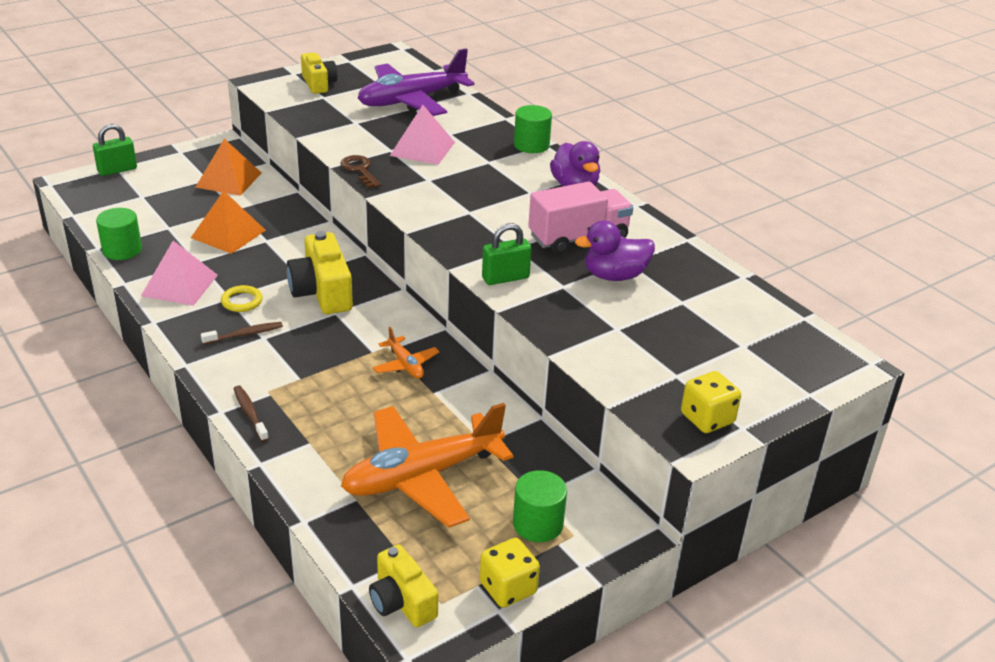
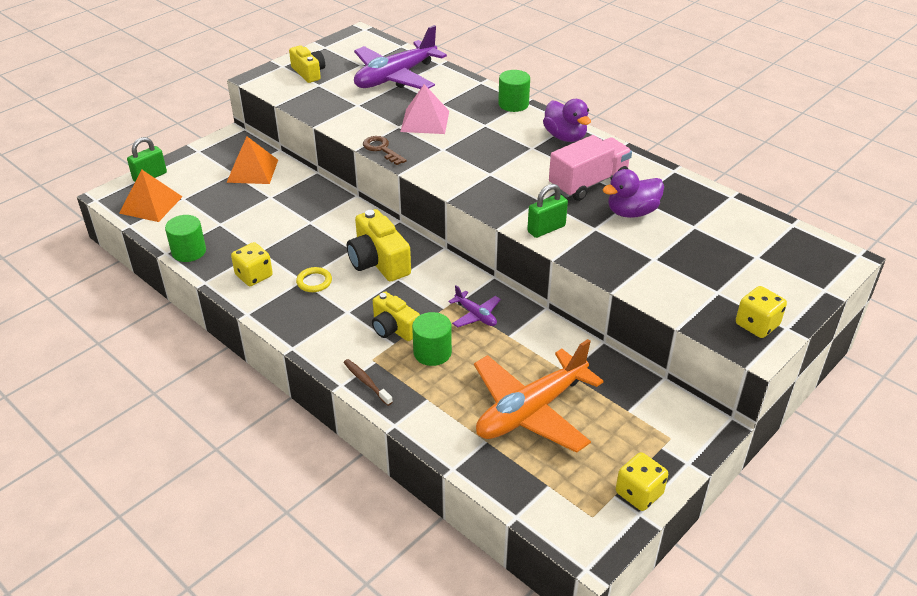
camera: 10 degrees left, 5 degrees up
(179, 285) = (254, 276): pink pyramid -> yellow dice
(228, 234) = (275, 221): orange pyramid -> orange pyramid (151, 204)
(245, 334) = (330, 311): brown toothbrush -> none
(401, 601) = (561, 522): yellow camera -> yellow camera (394, 328)
(405, 365) = (475, 315): orange plane -> purple plane
(538, 524) = (639, 434): green cylinder -> green cylinder (432, 352)

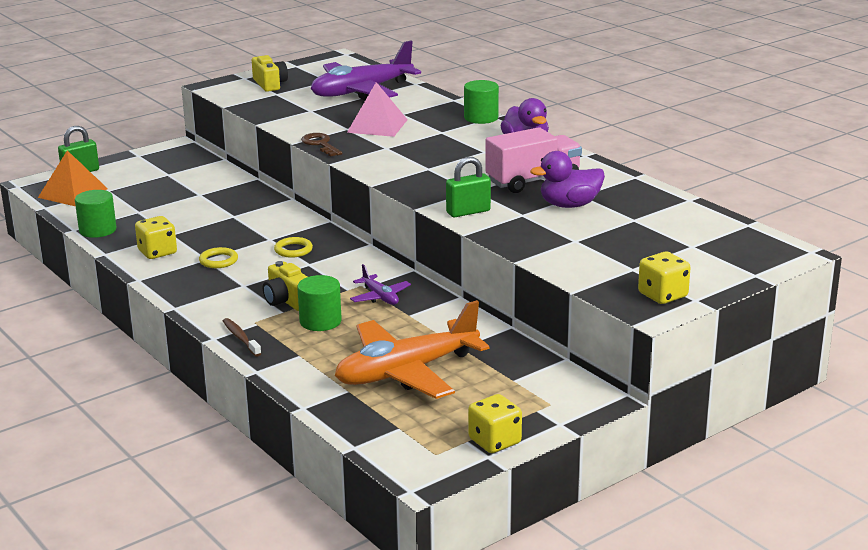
camera: 10 degrees right, 15 degrees down
(252, 171) = (189, 173): orange pyramid -> none
(378, 262) = (293, 250): yellow camera -> yellow ring

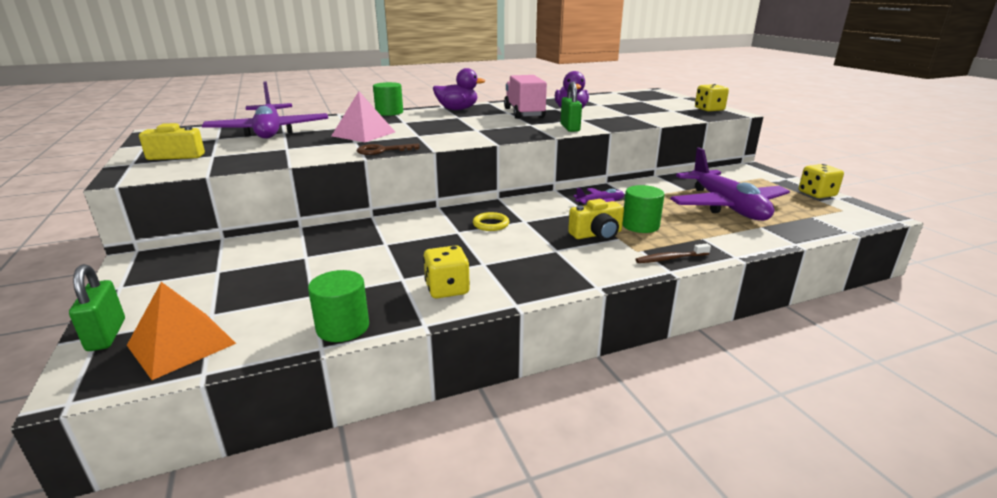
camera: 75 degrees left, 0 degrees up
(218, 261) = (492, 257): yellow ring -> none
(406, 372) = (726, 206): orange plane -> purple plane

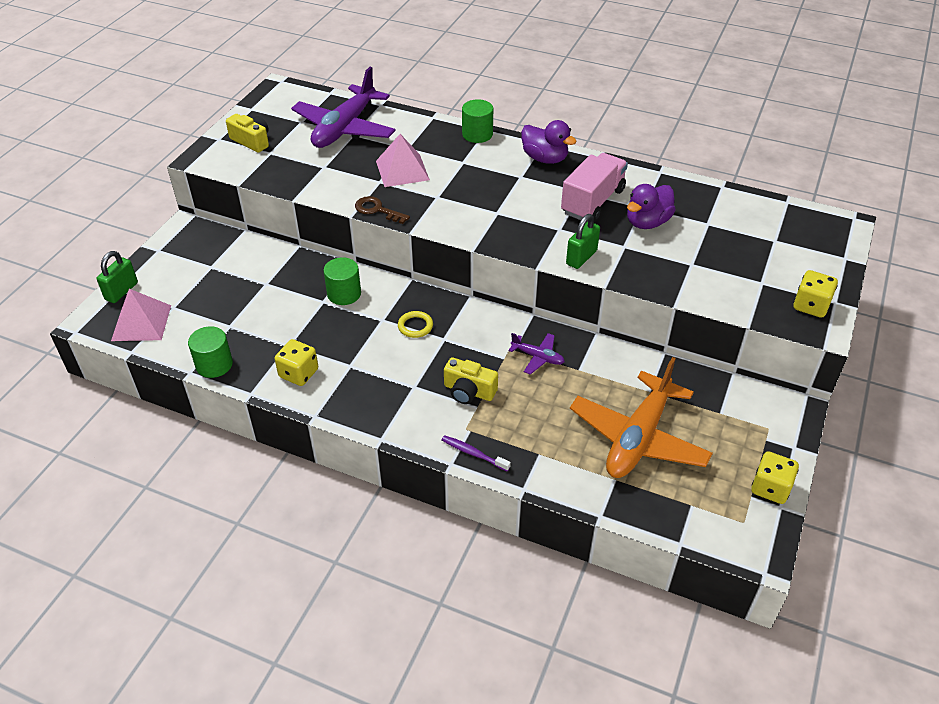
camera: 45 degrees right, 20 degrees up
(181, 344) = (141, 322): orange pyramid -> pink pyramid
(640, 225) = (518, 406): green cylinder -> green cylinder (344, 294)
(670, 258) = (473, 453): brown toothbrush -> purple toothbrush
(726, 206) = (638, 438): purple plane -> orange plane

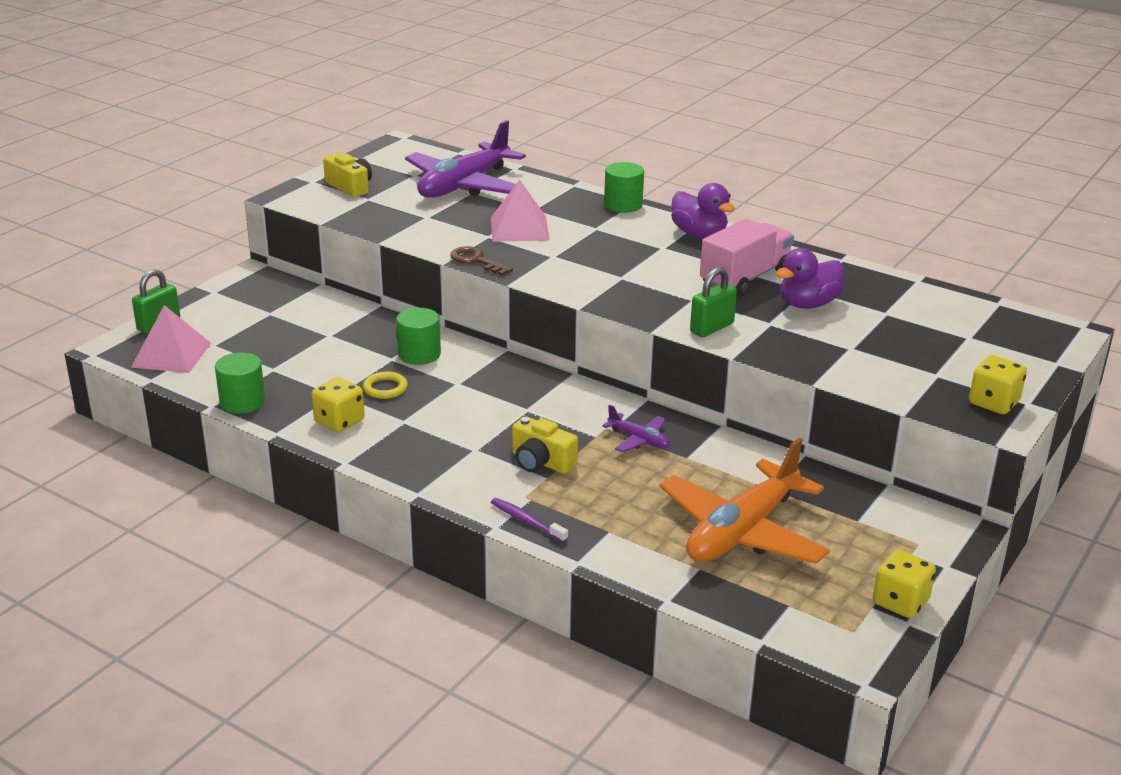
camera: 10 degrees right, 15 degrees down
(415, 326) = (496, 394): yellow ring -> yellow ring (385, 388)

